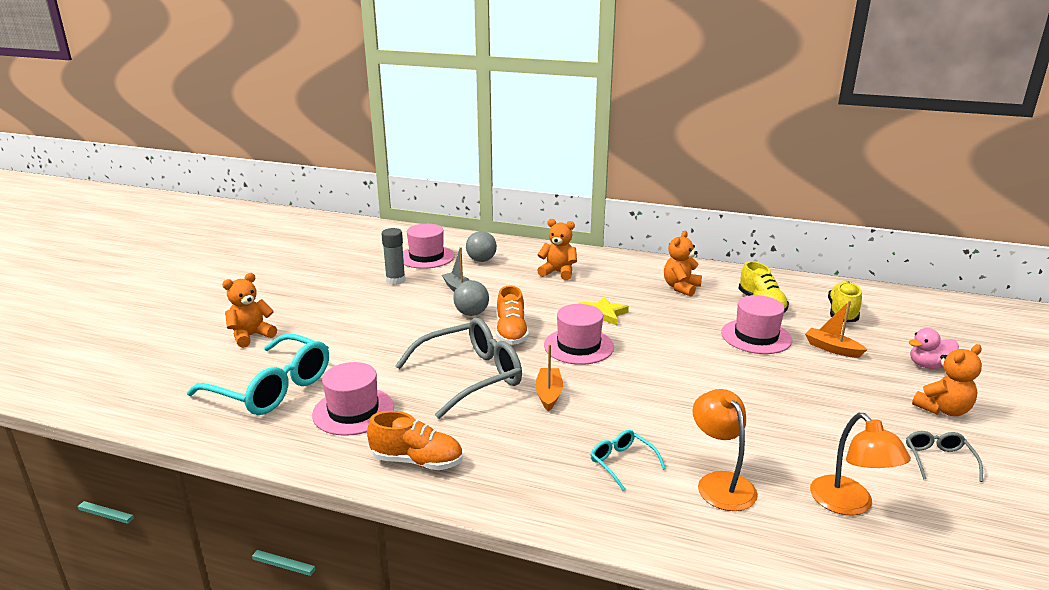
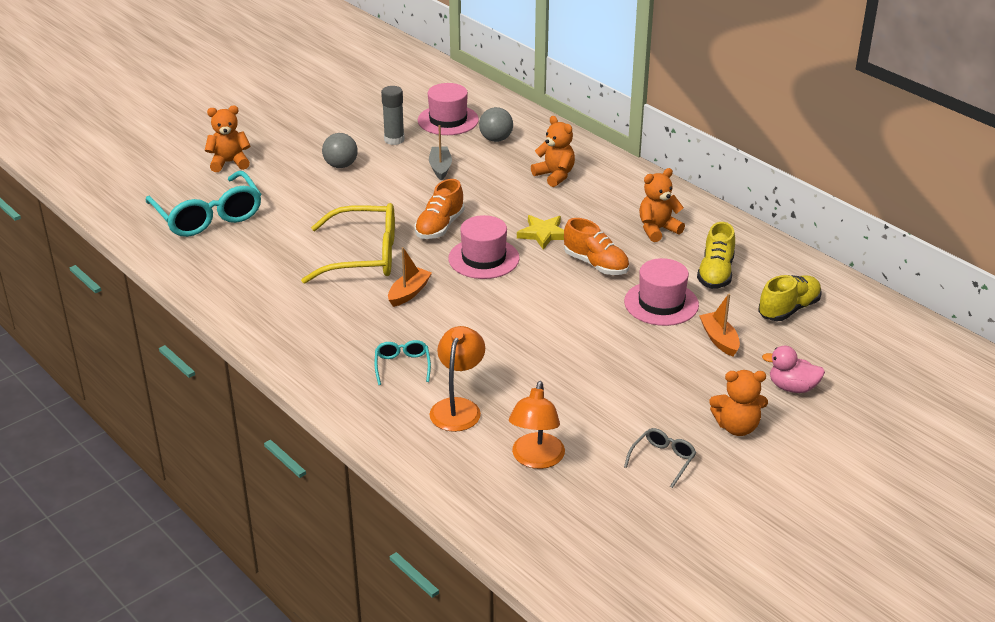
camera: 30 degrees right, 10 degrees up
(353, 411) = (249, 255): pink hat -> none
(417, 461) = (258, 310): orange shoe -> orange shoe (596, 264)
(471, 313) = (426, 196): grey ball -> grey ball (341, 165)
(471, 376) = (364, 256): grey glasses -> yellow glasses

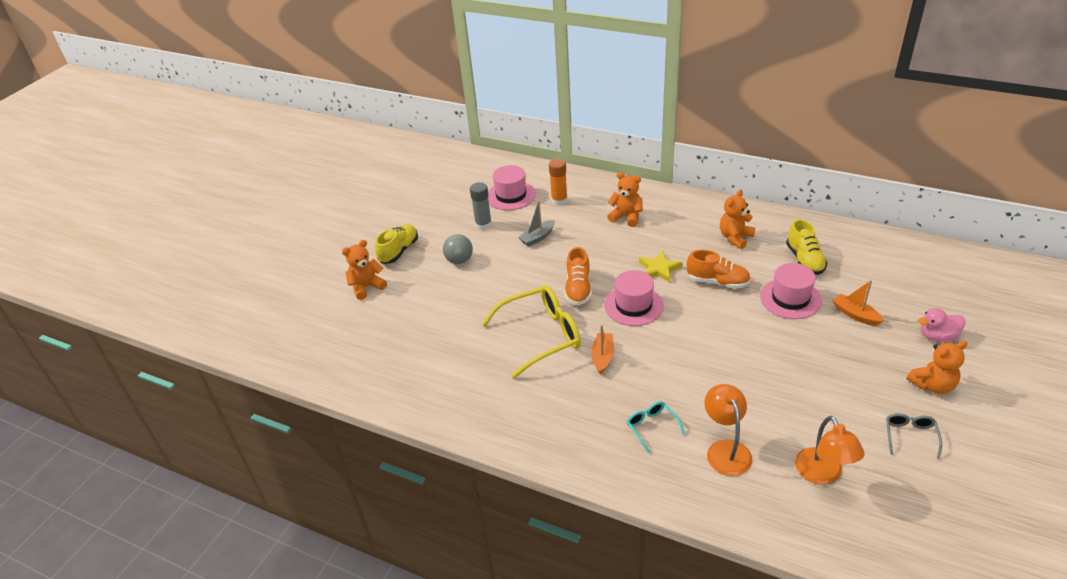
camera: 20 degrees left, 5 degrees up
(208, 216) = (386, 343): turquoise glasses -> none
(440, 168) = (537, 237): grey boat -> grey boat turned 105 degrees counterclockwise
(496, 139) = (559, 200): grey ball -> orange glue stick
(788, 309) = (877, 272): yellow shoe -> yellow shoe (399, 251)

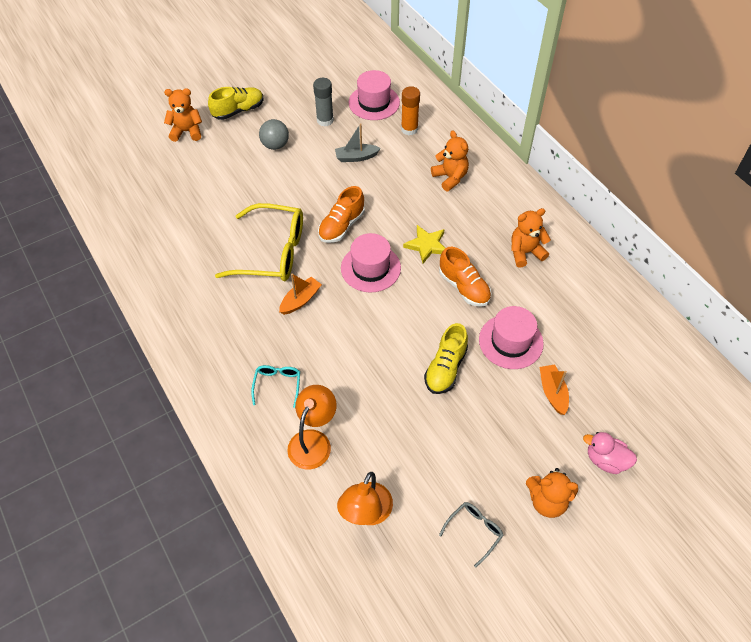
camera: 30 degrees right, 15 degrees up
(804, 260) = (565, 312): yellow shoe -> yellow shoe (445, 368)

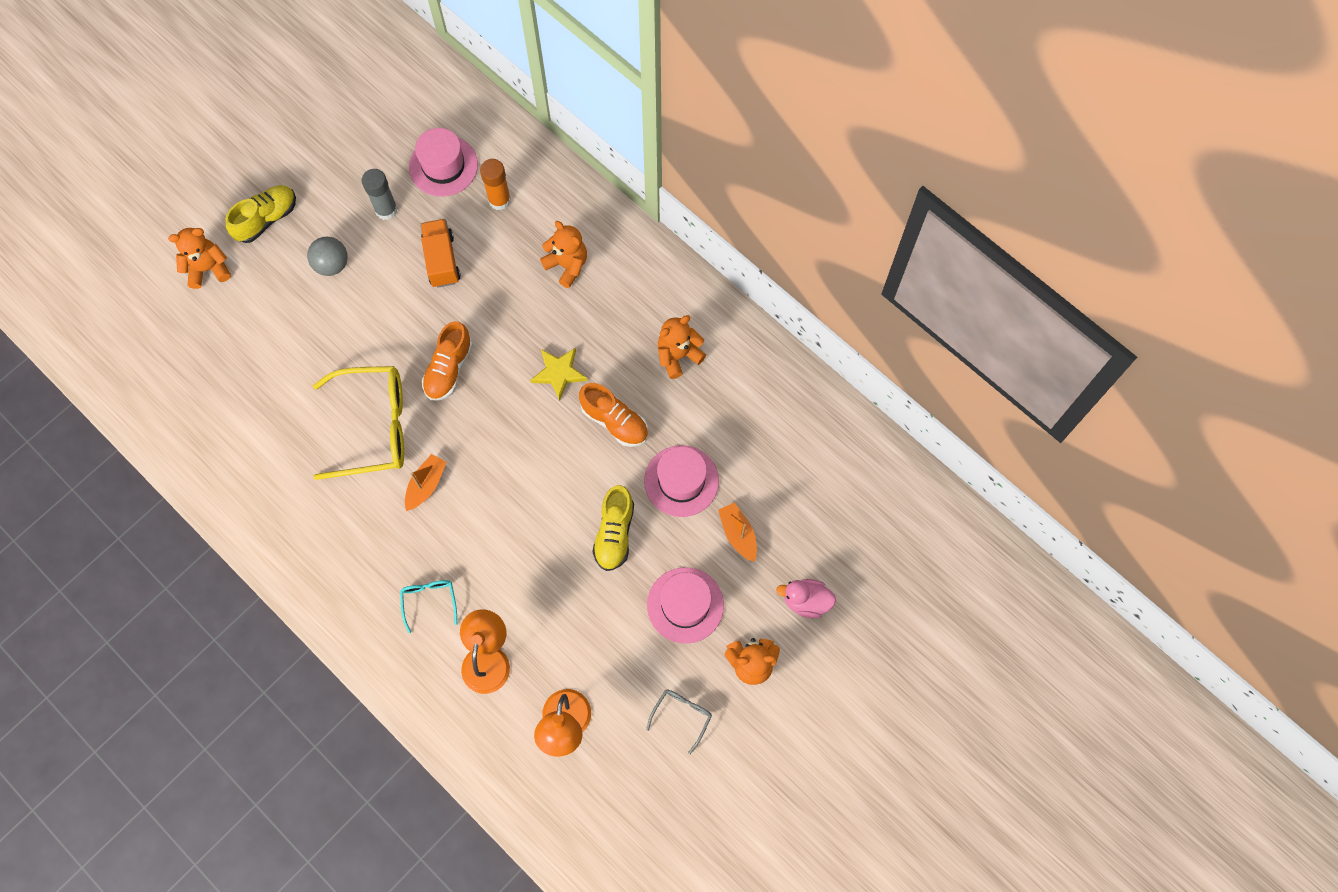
camera: 15 degrees left, 15 degrees up
(356, 157) = (442, 260): grey boat -> orange truck
(370, 268) = (498, 421): pink hat -> pink hat (685, 605)

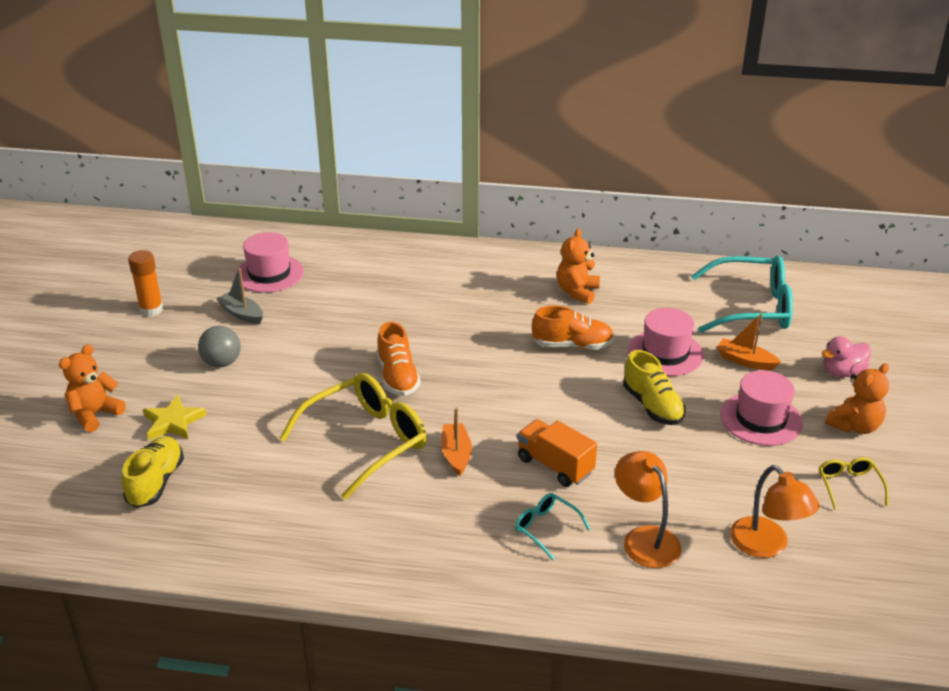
camera: 35 degrees left, 35 degrees down
(266, 219) = (129, 362): yellow shoe -> yellow shoe (156, 482)
(386, 210) = (242, 314): grey glue stick -> grey boat
(442, 260) = (323, 321): orange truck -> orange truck (555, 466)
(499, 200) = (338, 273): orange glue stick -> orange glue stick (151, 309)
(559, 373) = (495, 339): yellow star -> yellow star (173, 422)
(567, 265) = (433, 283): orange teddy bear -> none
(682, 715) = (848, 485): grey glasses -> yellow glasses
(810, 474) = (752, 307): none -> turquoise glasses

